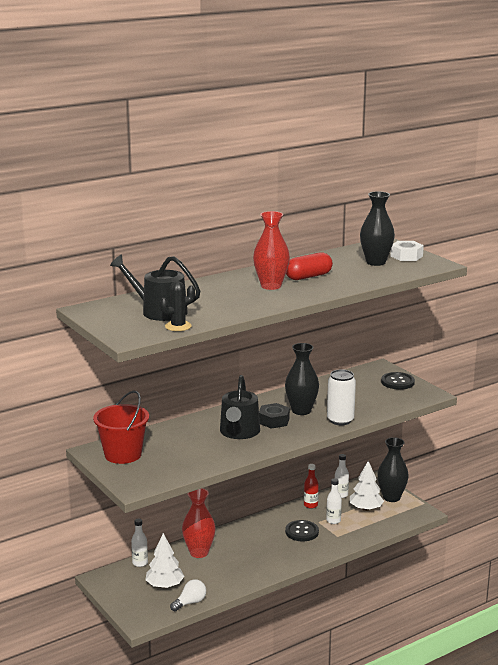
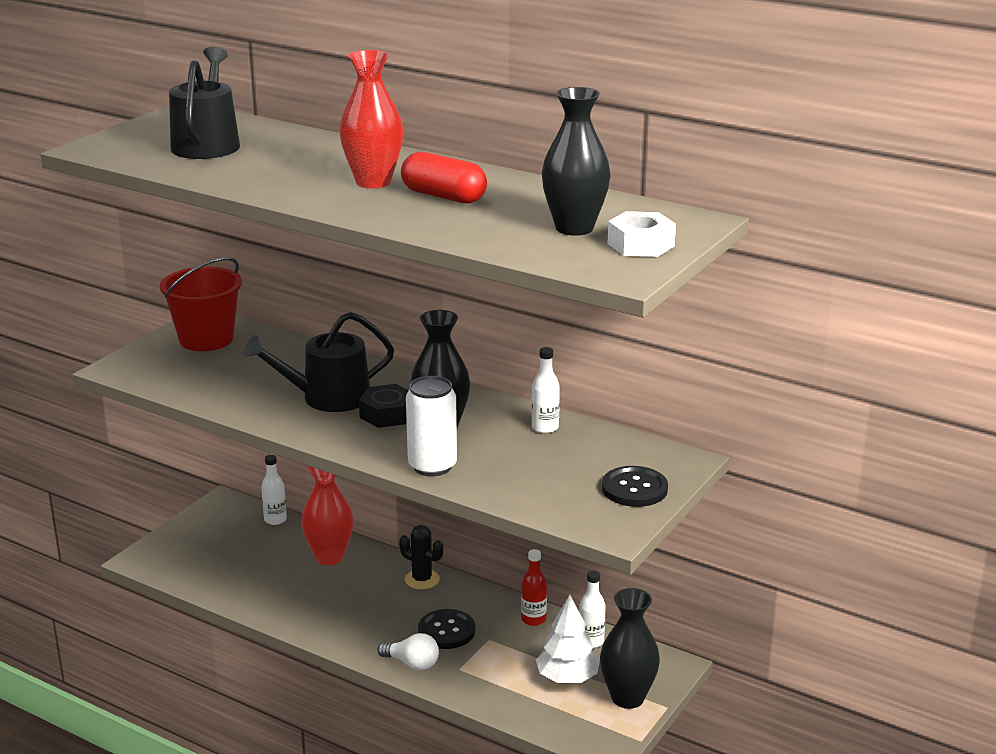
camera: 65 degrees right, 5 degrees up
(164, 585) = (232, 553): white tree -> none
(178, 326) = (154, 162): black cactus -> black cactus (422, 579)
(190, 602) = (202, 584): white light bulb -> white light bulb (412, 664)
(333, 521) = (503, 653): white bottle -> white bottle (545, 428)

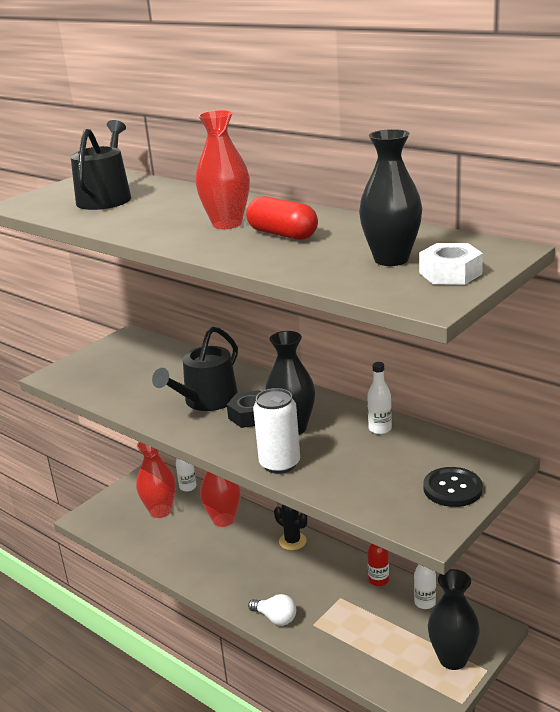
camera: 10 degrees right, 0 degrees up
(206, 339) = (125, 351): red bucket -> none
(244, 548) = (160, 511): none -> red vase
(327, 397) = (206, 401): black watering can -> black watering can turned 45 degrees counterclockwise
(446, 631) = (307, 588): black button -> none
(567, 678) = (402, 637): white tree -> none

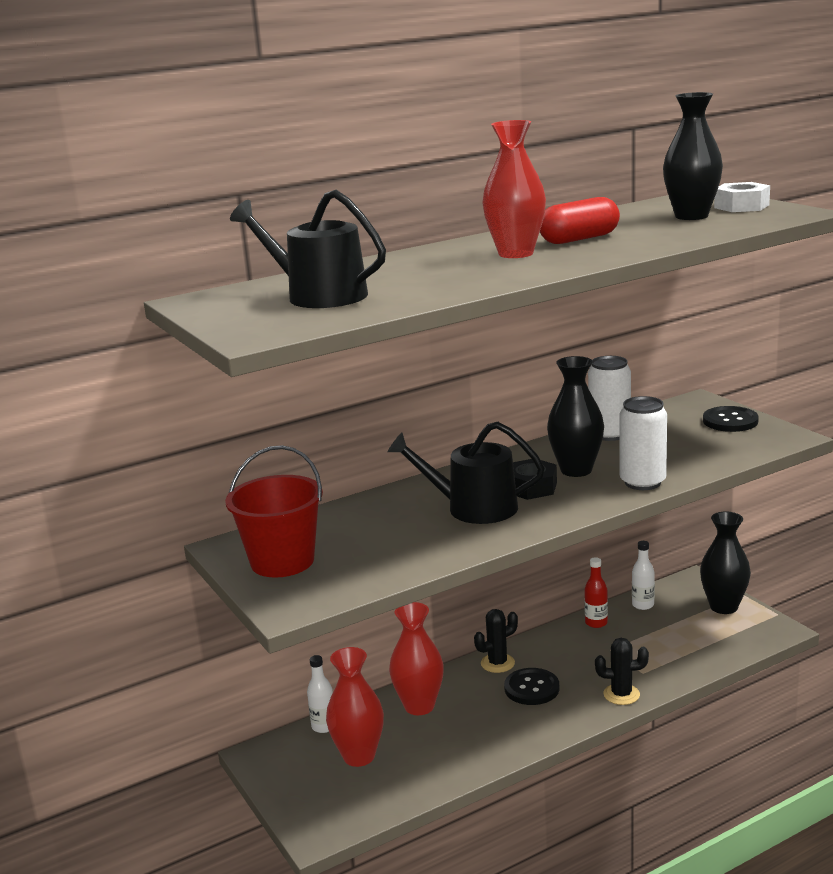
camera: 70 degrees left, 5 degrees down
(111, 357) = (282, 561): none -> red bucket
(206, 401) = (473, 508): black watering can -> black watering can turned 135 degrees clockwise
(265, 567) = (531, 688): none -> black button
(275, 618) = (621, 694): white light bulb -> black cactus
(380, 429) = (609, 434): white bottle -> white can

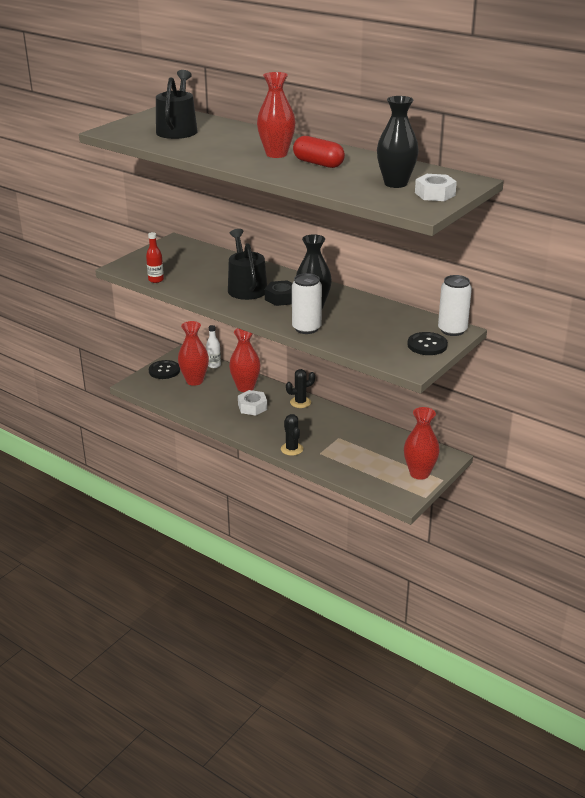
camera: 65 degrees right, 10 degrees up
(282, 561) = (165, 256): red bucket -> none
(482, 710) = (252, 407): none -> white nut
(497, 663) = (300, 402): black cactus -> black cactus turned 60 degrees counterclockwise
(531, 688) = (281, 418): black button -> black button (164, 371)
(596, 623) = (366, 427): red bottle -> red bottle (156, 280)
(609, 434) = (376, 309): white can -> white can (452, 330)
(643, 605) = (400, 441): white bottle -> none
(723, 607) = (419, 473): black vase -> red vase

